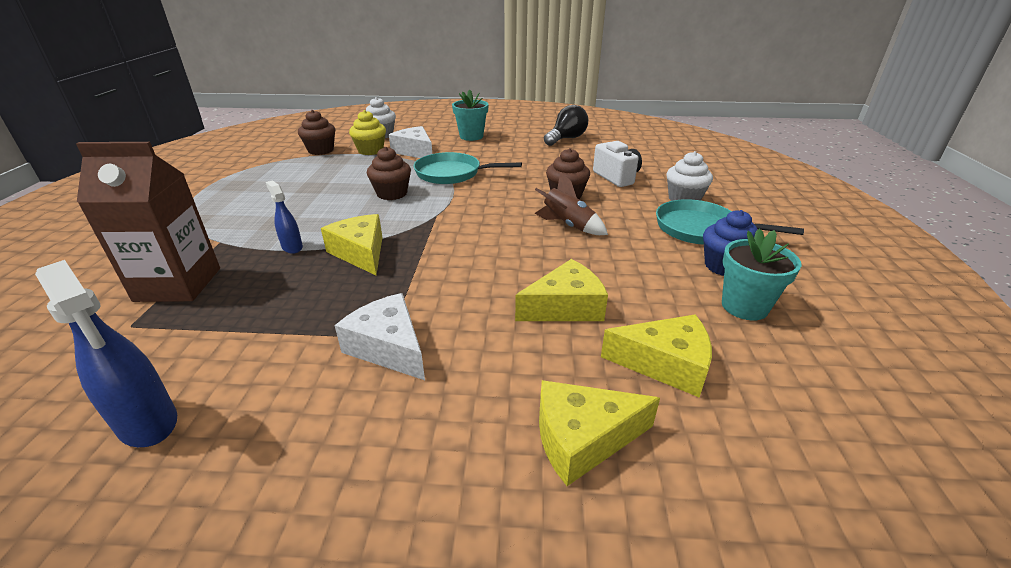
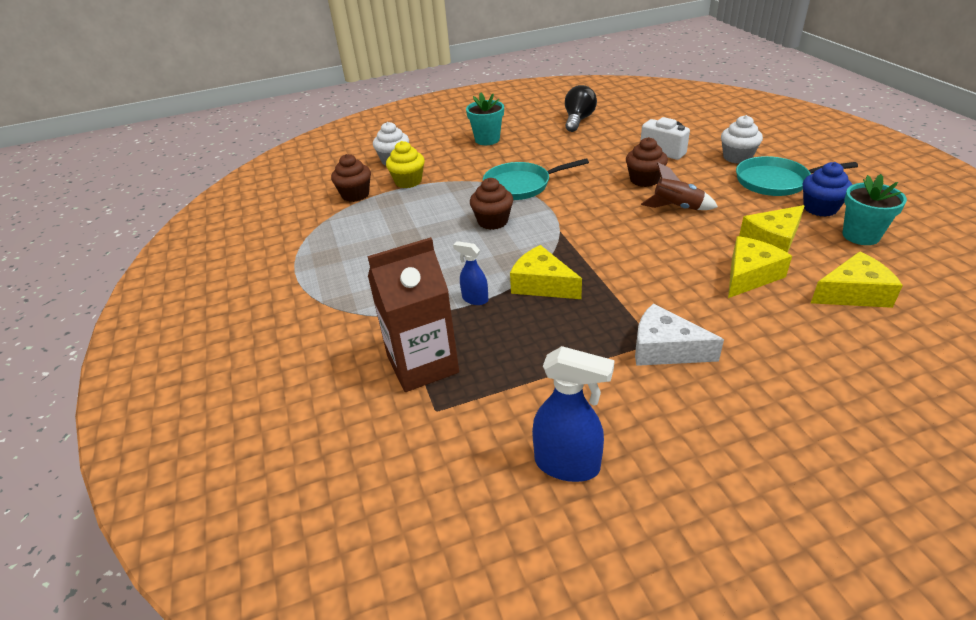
camera: 20 degrees left, 5 degrees up
(415, 151) = (454, 171): white cheese -> none
(583, 439) = (855, 358): yellow cheese -> yellow cheese (772, 241)

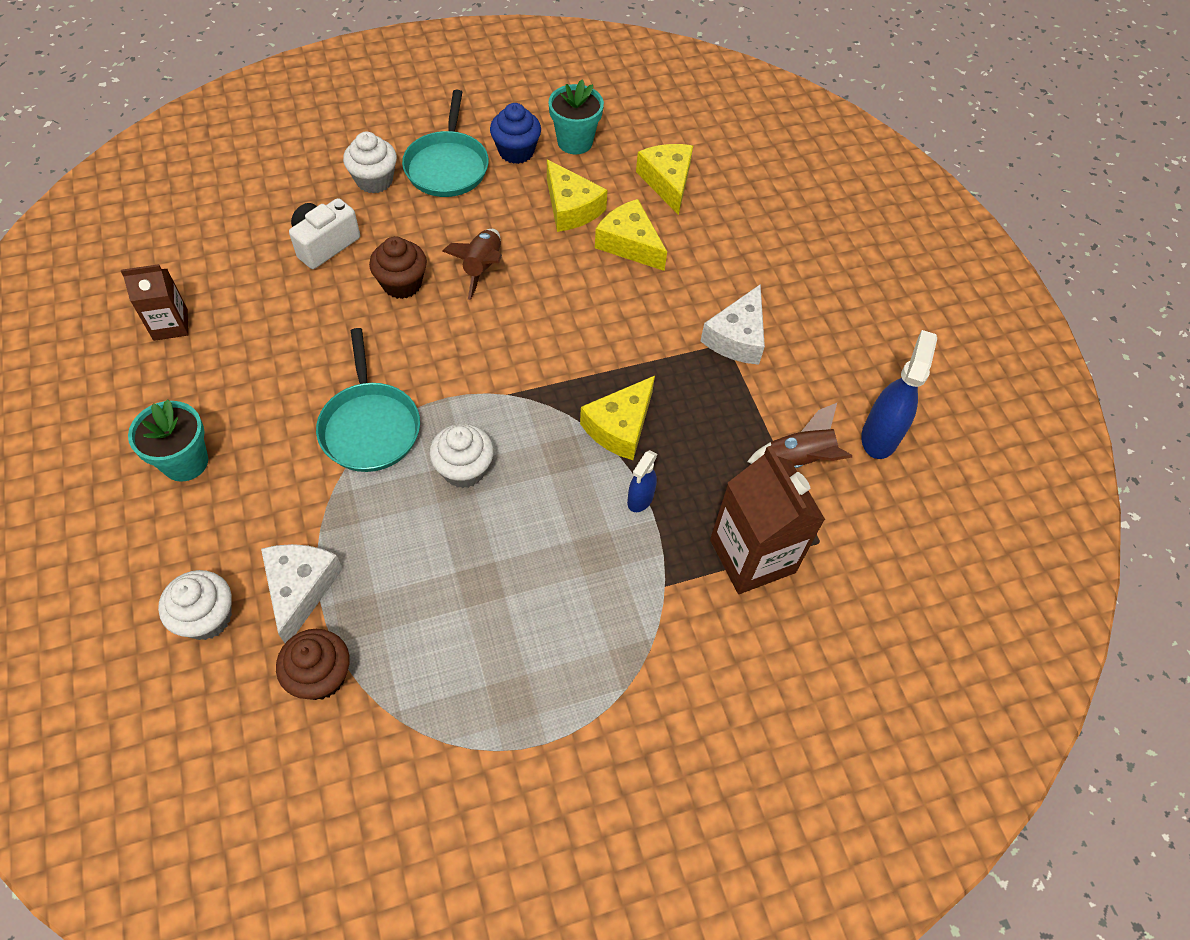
camera: 95 degrees left, 20 degrees up
(408, 181) = (300, 589): yellow cupcake -> white cheese
(493, 221) = (464, 469): brown cupcake -> white cupcake
(526, 396) = (799, 460): none -> brown rocket
(578, 120) = (170, 325): black light bulb -> brown carton

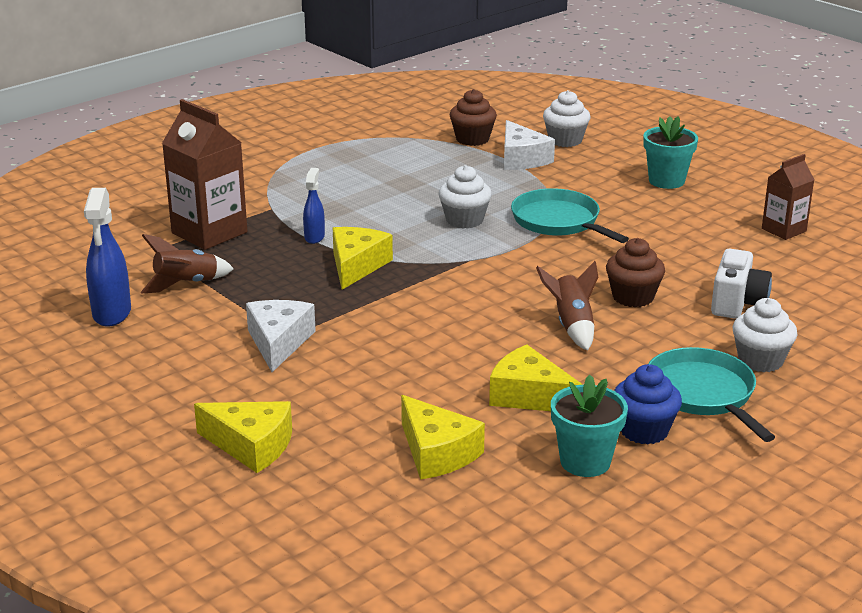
camera: 160 degrees right, 30 degrees down
(629, 244) = (438, 383): yellow cheese -> yellow cheese (251, 445)

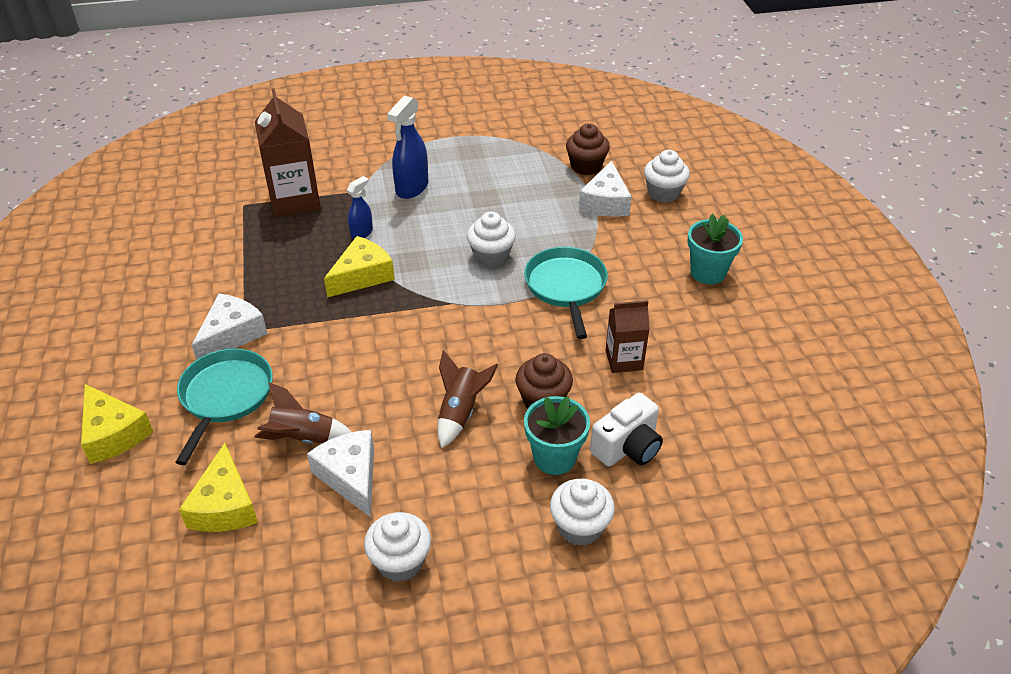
camera: 30 degrees right, 15 degrees up
(112, 314) = (155, 258): blue spray bottle -> blue spray bottle (412, 188)
(186, 284) = (229, 248): brown rocket -> brown rocket (303, 438)
(529, 396) = (351, 477): yellow cheese -> white cheese
(585, 462) = (320, 573): turquoise flower pot -> turquoise flower pot (554, 458)
(644, 430) = (400, 562): blue cupcake -> white cupcake
(702, 394) = (490, 543): turquoise pan -> turquoise pan (225, 396)
(784, 230) = (760, 374): brown carton -> brown carton (624, 360)

